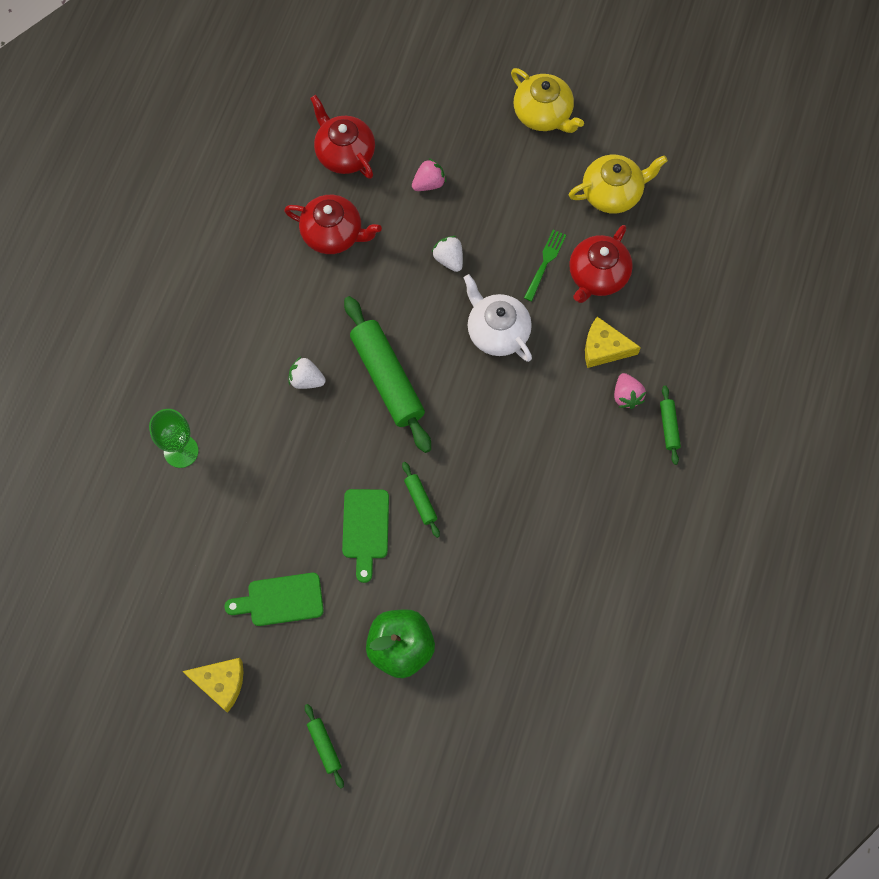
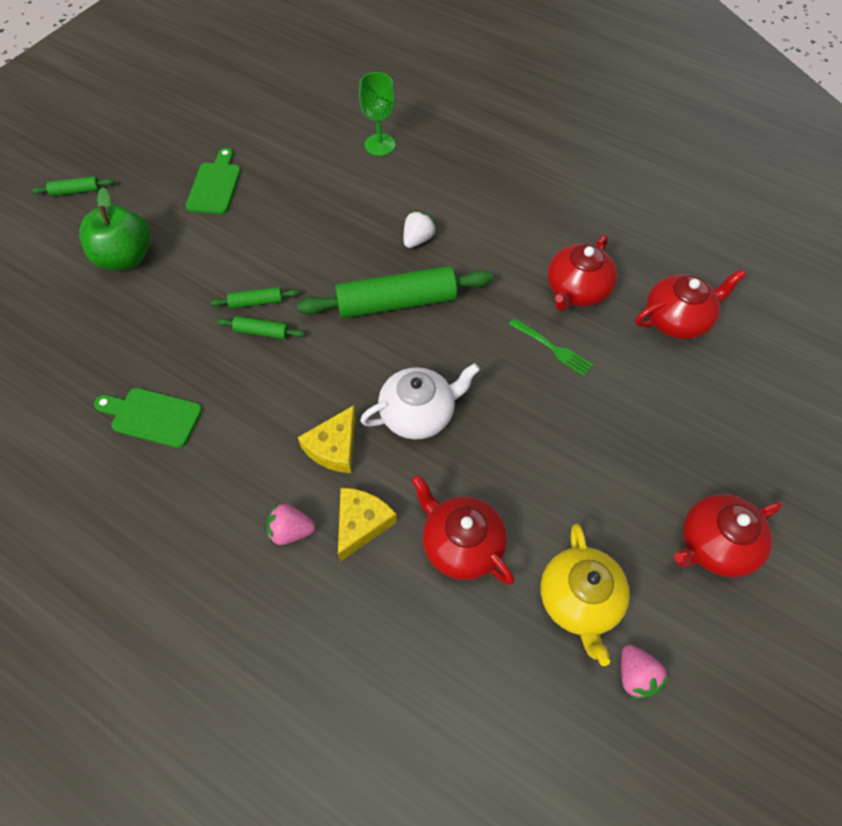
camera: 105 degrees right, 10 degrees down
(221, 683) = (167, 138): yellow cheese -> yellow cheese (334, 447)
(365, 528) = (249, 255): green cutting board -> green cutting board (152, 417)
(429, 183) = (626, 391): pink strawberry -> pink strawberry (635, 676)
(449, 259) = (522, 388): white strawberry -> none
(543, 114) = (715, 545): yellow teapot -> red teapot
(545, 262) = (494, 488): green fork -> green fork (553, 348)
(668, 427) = (233, 569): green rolling pin -> green rolling pin (262, 332)

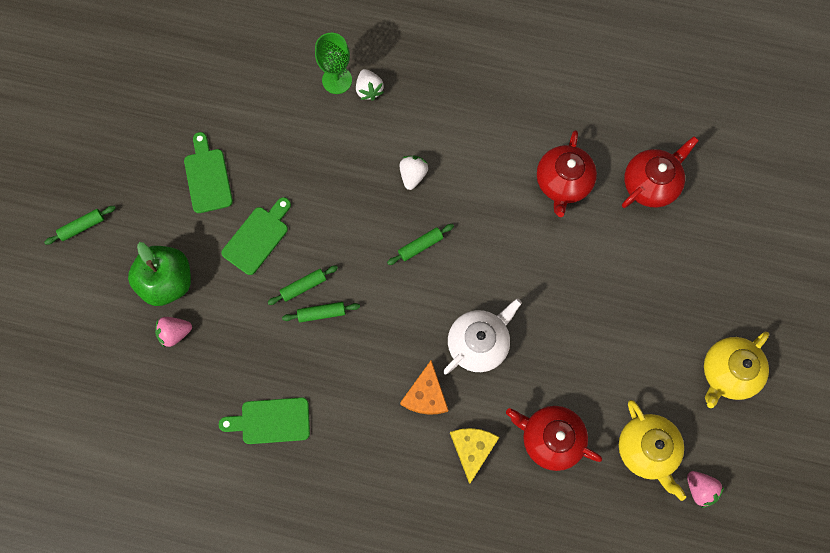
camera: 20 degrees left, 15 degrees up
(234, 247) = (257, 237): none -> green cutting board
(291, 531) = (423, 474): pink strawberry -> pink strawberry (175, 333)
(334, 447) = (426, 395): yellow cheese -> orange cheese
(396, 303) = (420, 246): green rolling pin -> green rolling pin, size x0.45
(407, 160) = (369, 90): none -> white strawberry
(553, 348) = (562, 246): green fork -> none
(715, 545) = (728, 372): red teapot -> yellow teapot

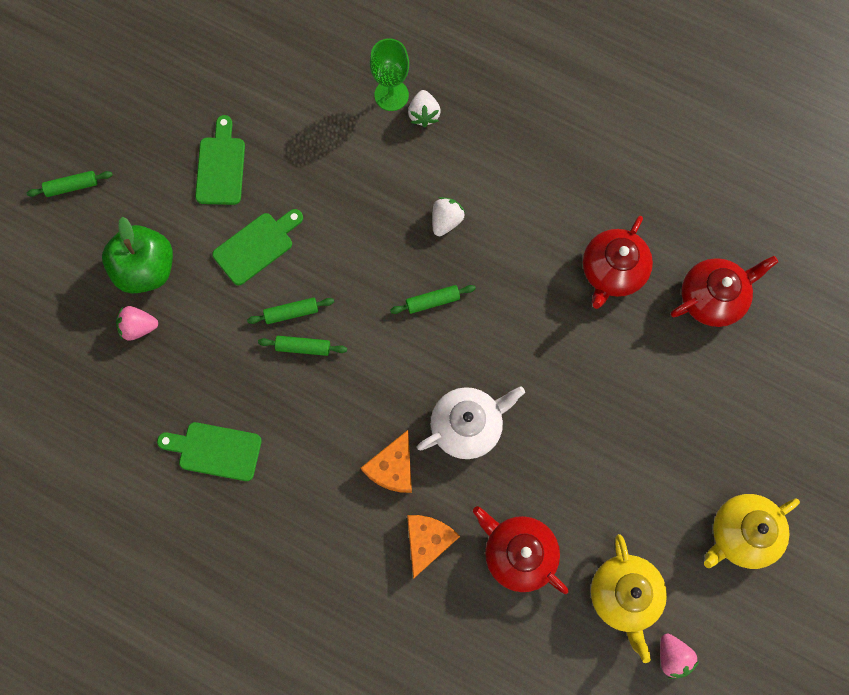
camera: 15 degrees right, 0 degrees up
(472, 449) = (427, 541): yellow cheese -> orange cheese

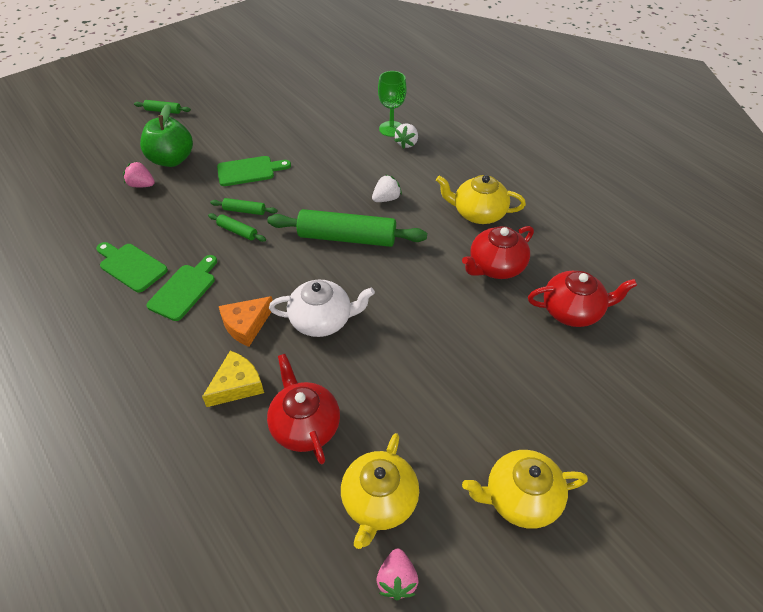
camera: 25 degrees right, 25 degrees down
(220, 166) = (258, 128): green cutting board -> green cutting board (184, 289)
(427, 541) = (237, 385): orange cheese -> yellow cheese
(432, 301) = (347, 238): green rolling pin -> green rolling pin, size x2.22
(560, 198) = (478, 213): none -> yellow teapot

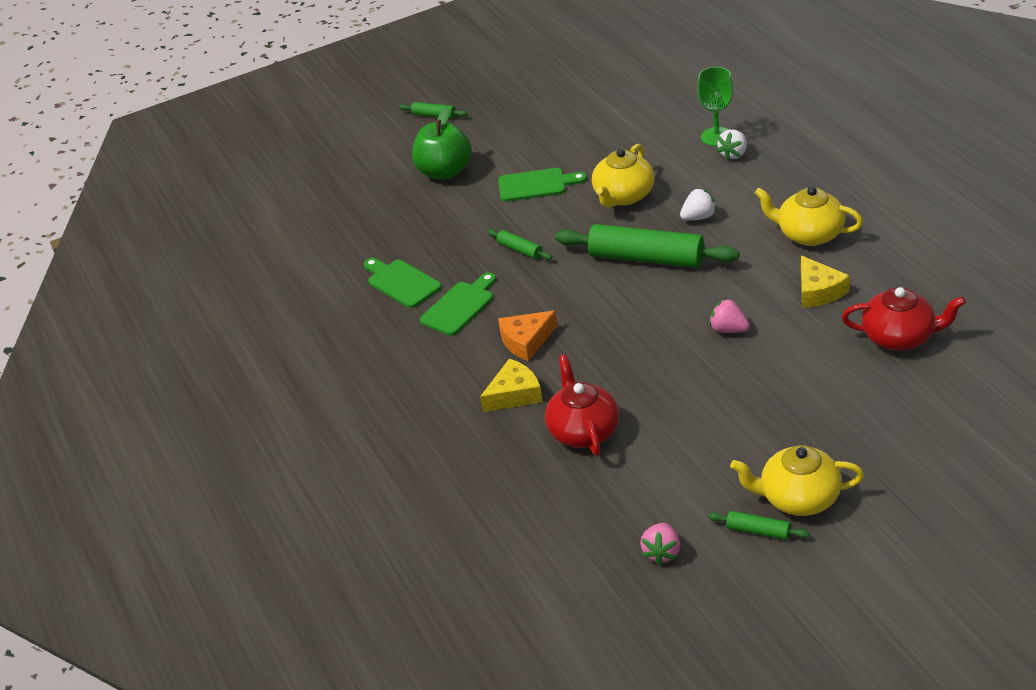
camera: 15 degrees right, 10 degrees down
(141, 185) = (410, 199): pink strawberry -> pink strawberry (728, 329)
(244, 211) = (528, 228): green rolling pin -> green rolling pin (758, 531)
(322, 320) = (609, 339): white teapot -> none
(379, 502) = (652, 494): yellow teapot -> yellow teapot (623, 196)
(496, 266) = (818, 291): red teapot -> yellow cheese

